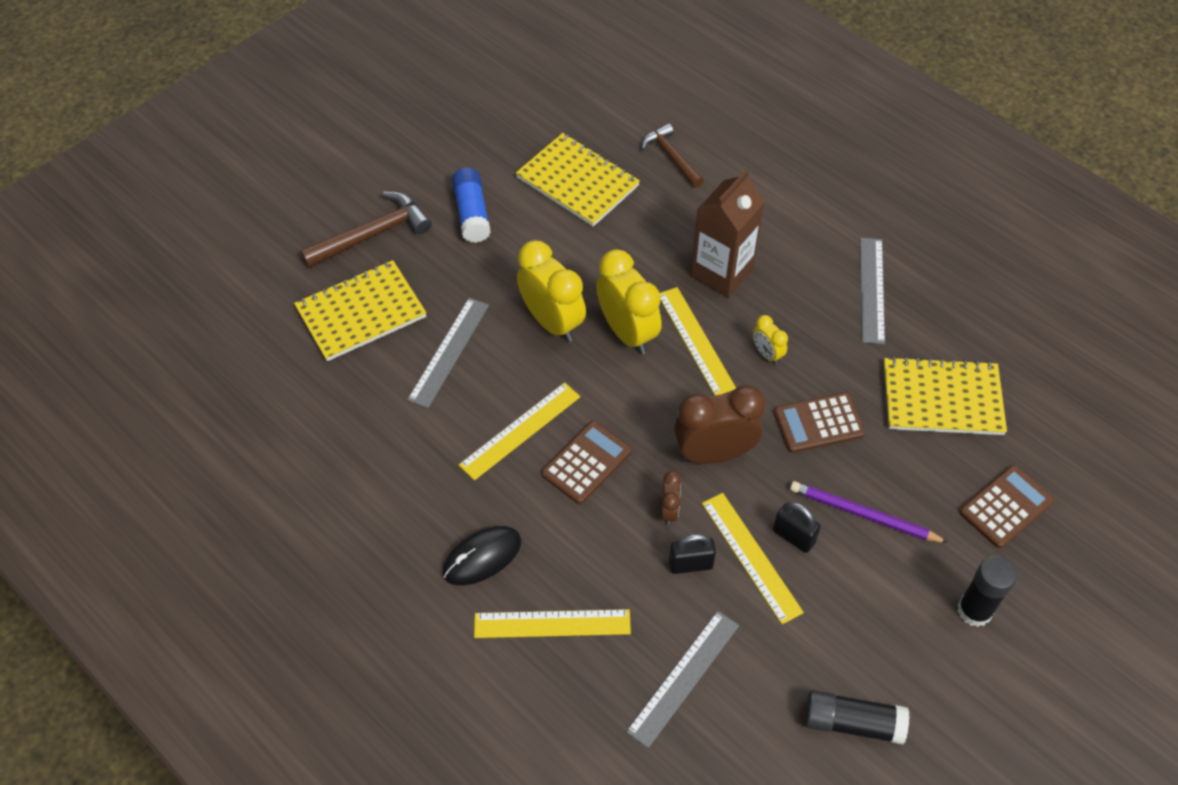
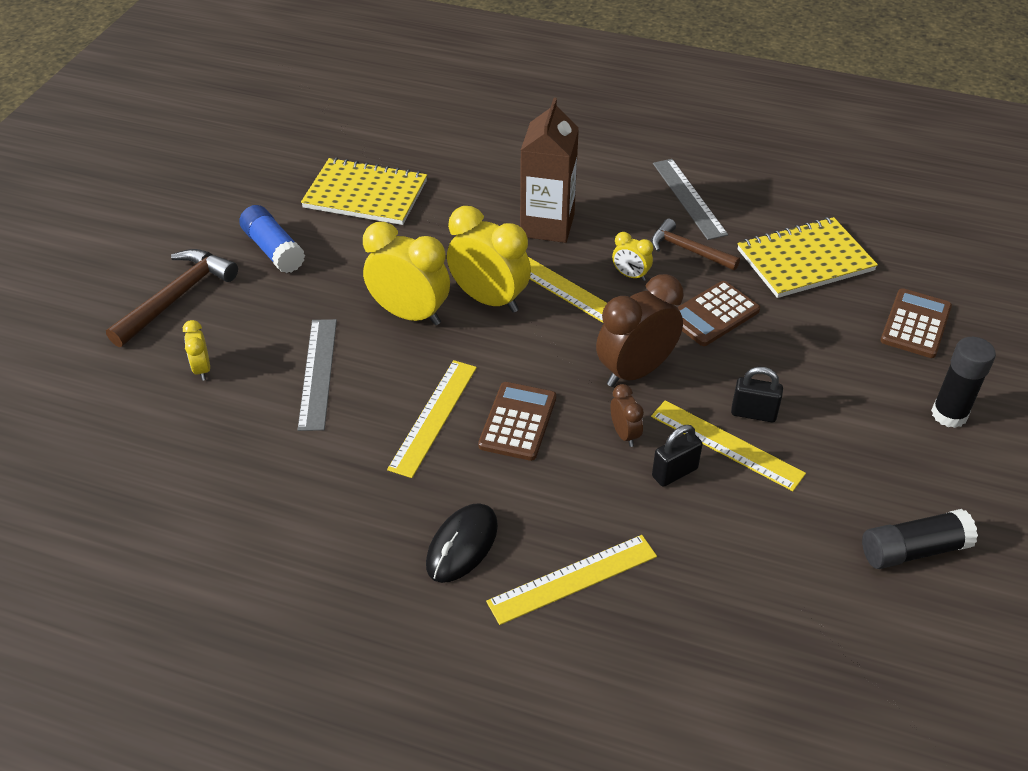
camera: 25 degrees left, 10 degrees down
(361, 312) = (202, 369): yellow notebook -> yellow clock
(671, 157) = (443, 151): brown hammer -> brown hammer (688, 250)
(683, 677) = (733, 575): grey ruler -> none
(863, 515) = (802, 373): purple pencil -> none

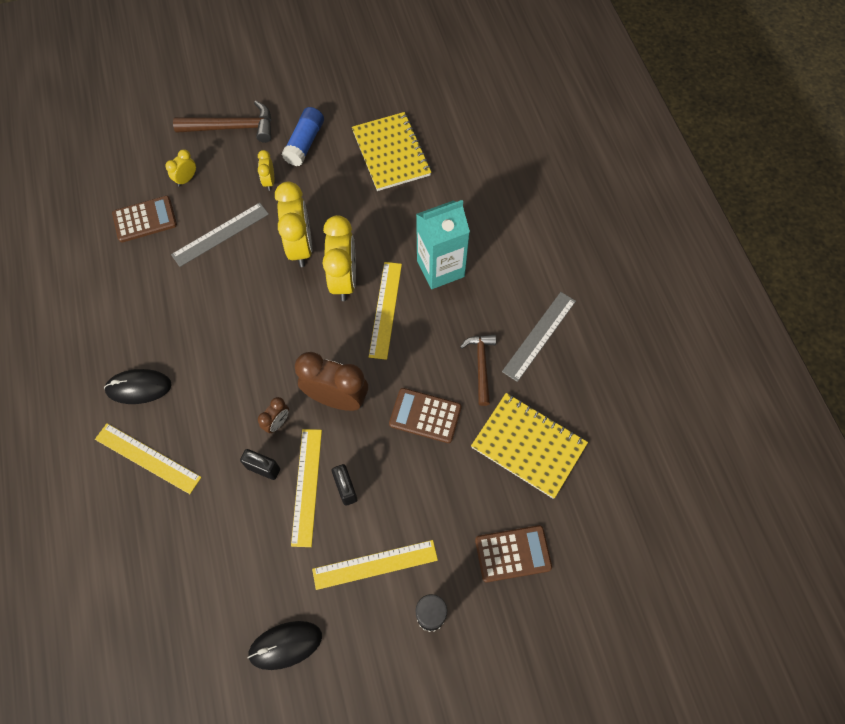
camera: 55 degrees right, 20 degrees up
(433, 417) = (225, 313): yellow ruler -> yellow ruler (375, 564)
(518, 422) = (249, 359): brown calculator -> brown calculator (145, 219)
(547, 225) = (440, 268): brown carton -> turquoise carton
(630, 275) = (427, 345): yellow clock -> yellow clock (269, 181)
(913, 550) = (285, 645): black glue stick -> black mouse

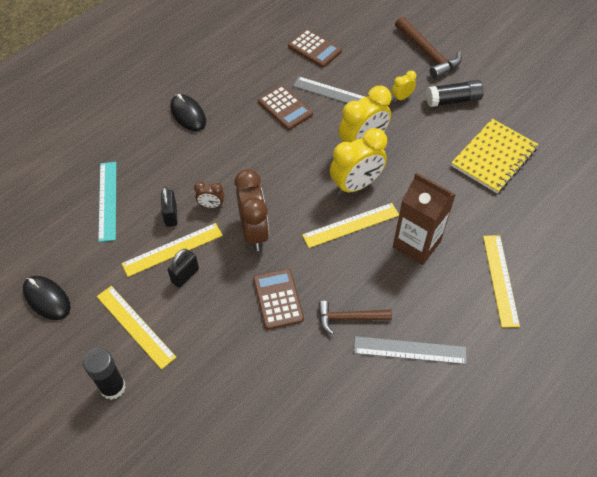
camera: 60 degrees right, 10 degrees down
(147, 458) = (140, 147): yellow ruler -> yellow ruler (500, 279)
(186, 179) = (364, 52): yellow clock -> none
(198, 526) = (107, 200): none -> turquoise ruler
(305, 143) = (453, 100): blue glue stick -> black glue stick
(440, 268) = (416, 244): turquoise carton -> brown carton
(481, 366) = (349, 318): brown hammer -> brown hammer turned 150 degrees counterclockwise
(513, 553) = (196, 425): brown calculator -> brown calculator (285, 108)
(528, 446) = (300, 391): yellow notebook -> none

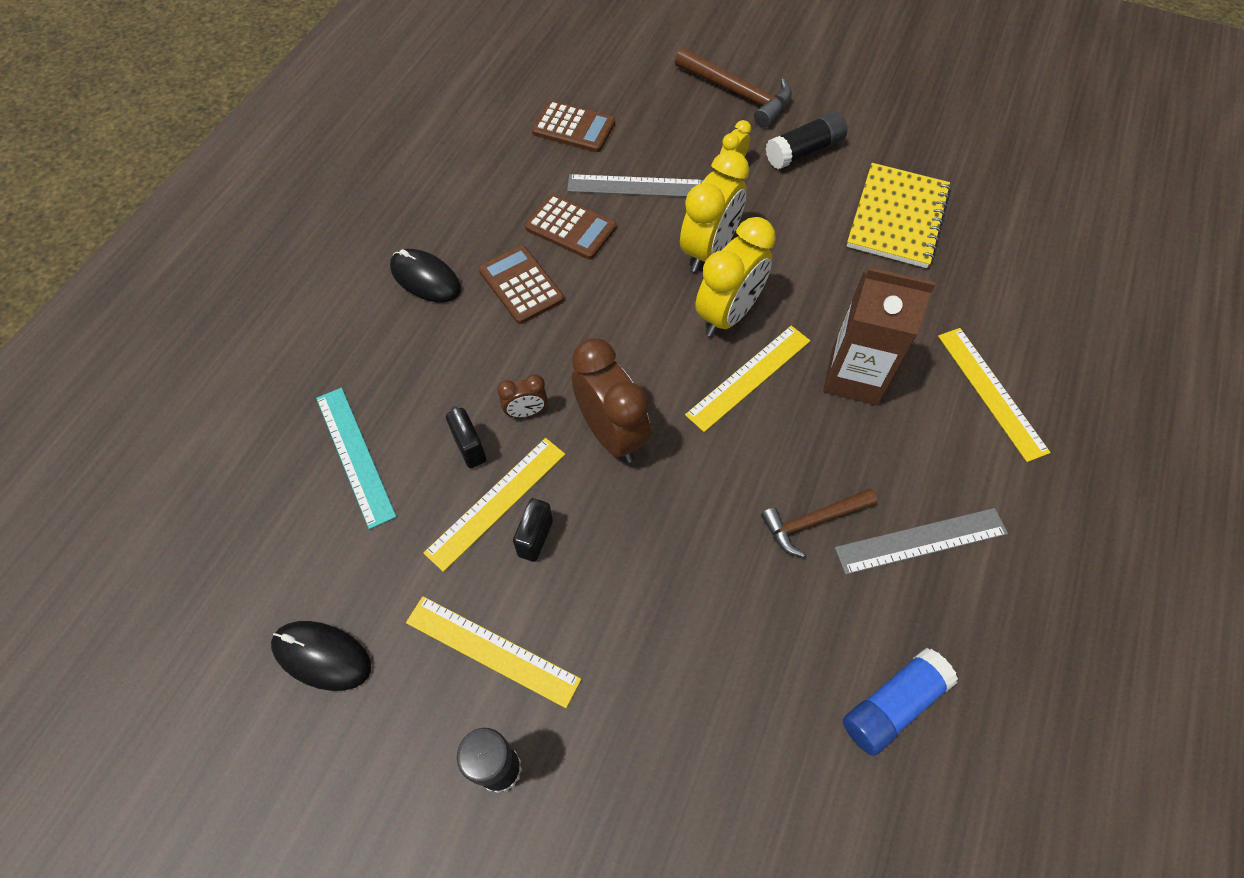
camera: 20 degrees left, 5 degrees up
(278, 299) = (695, 528): brown calculator -> brown calculator (521, 285)
(346, 433) = (892, 704): none -> blue glue stick

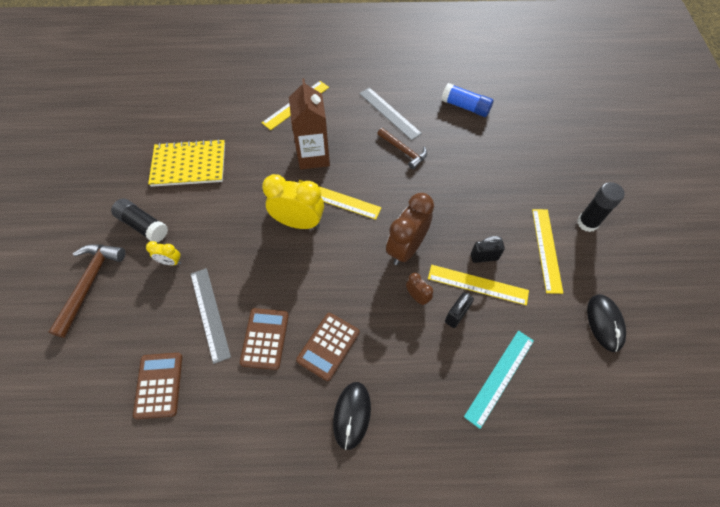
camera: 115 degrees left, 0 degrees up
(708, 250) = (252, 249): yellow clock -> none

